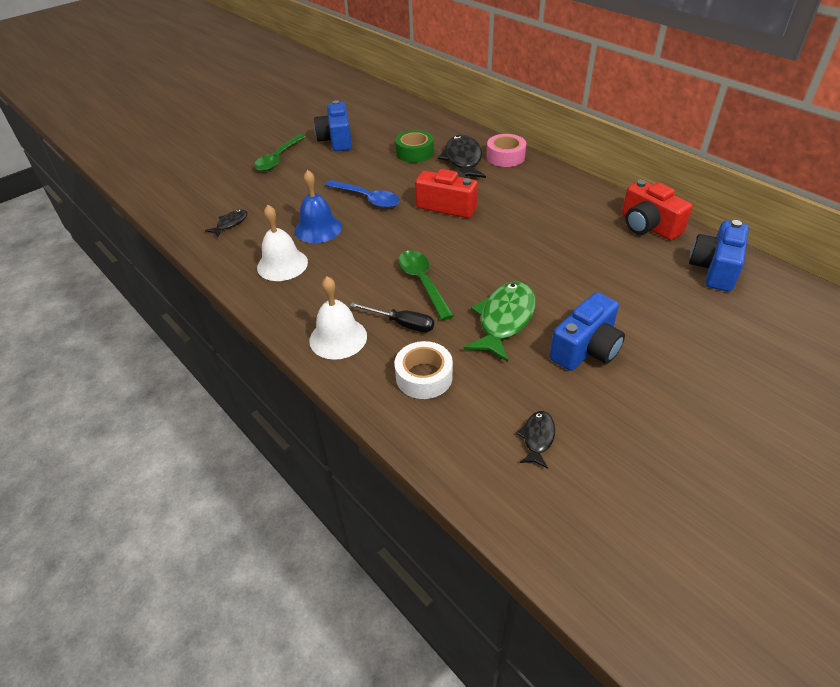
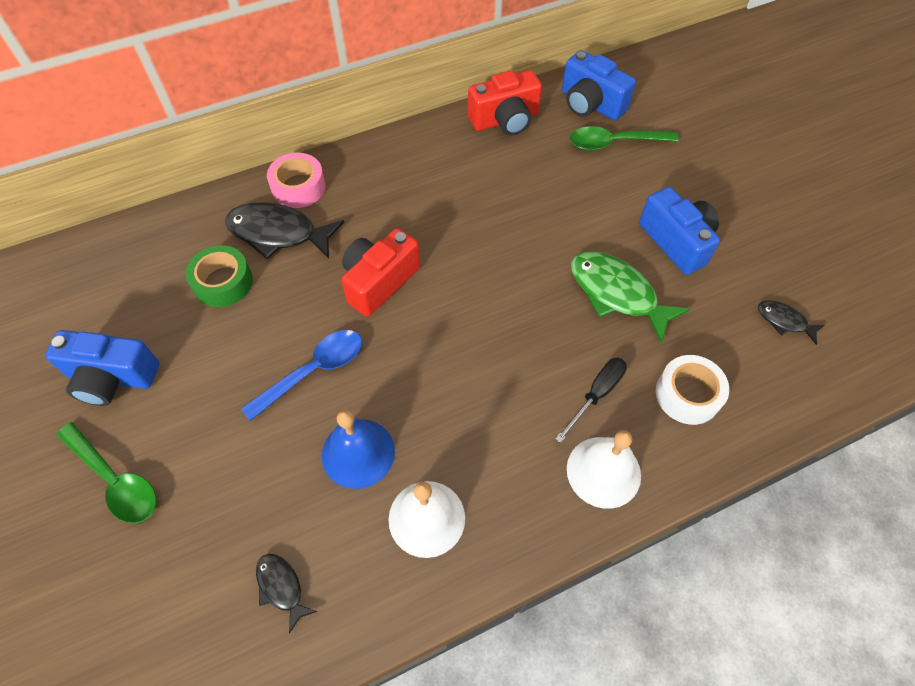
camera: 75 degrees left, 15 degrees up
(422, 282) = (527, 353): green spoon -> green spoon (614, 143)

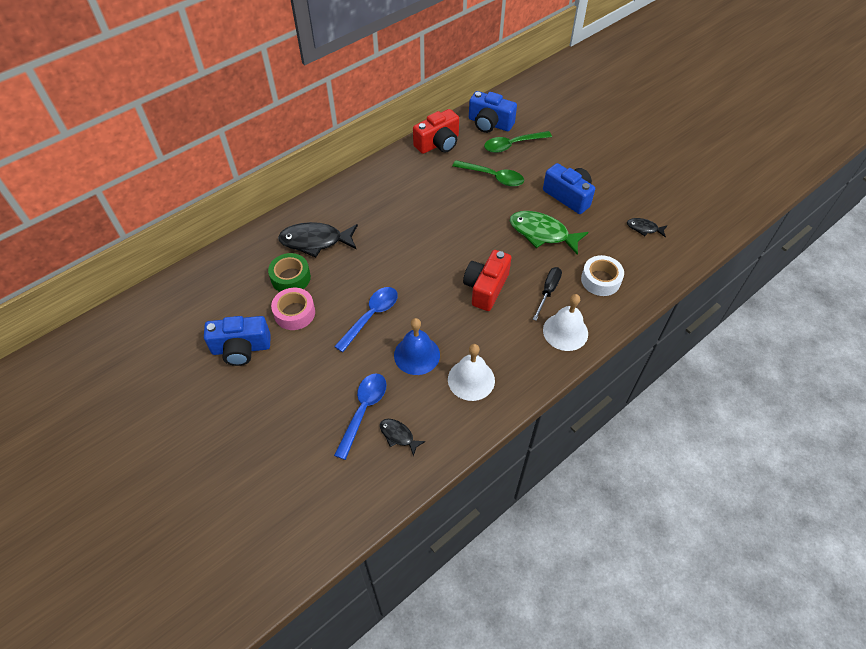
camera: 15 degrees left, 5 degrees down
(115, 480) = (270, 404): green spoon -> green spoon (493, 177)
(245, 528) = (363, 410): none -> blue spoon
(298, 187) = (317, 210): pink tape -> pink tape (294, 313)
(379, 282) = (393, 256): red camera -> red camera (486, 288)

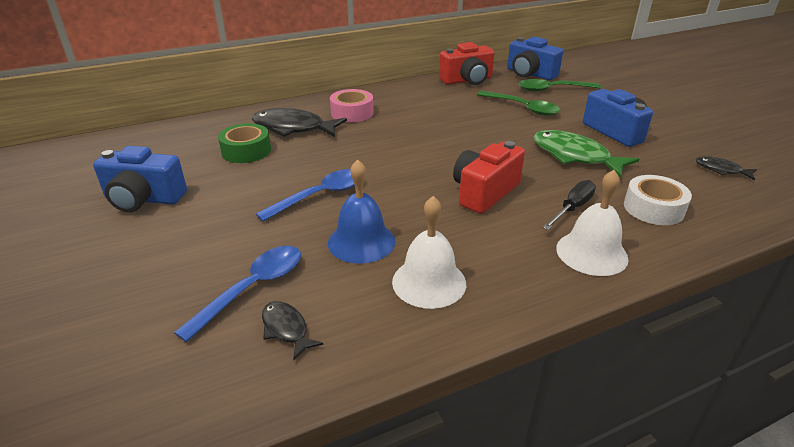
camera: 15 degrees right, 20 degrees down
(294, 313) = (229, 179): pink tape -> pink tape (352, 113)

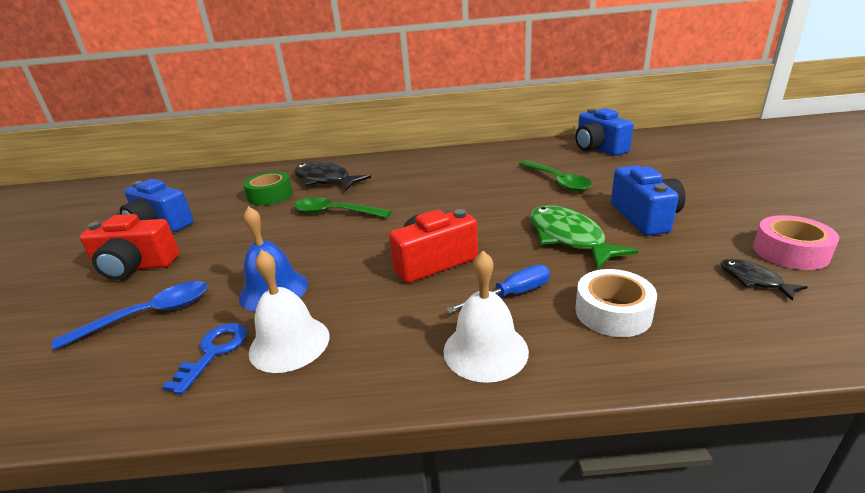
camera: 25 degrees right, 5 degrees down
(286, 329) = (132, 358): black fish -> none
(321, 195) = (285, 242): blue spoon -> none
(352, 113) = (387, 172): pink tape -> pink tape (790, 252)
(365, 304) = (214, 352): none -> blue key
(467, 80) = (524, 150): red camera -> red camera (136, 266)
(552, 89) = (609, 165): green spoon -> green spoon (334, 213)
(572, 208) = (511, 295): black screwdriver -> blue screwdriver

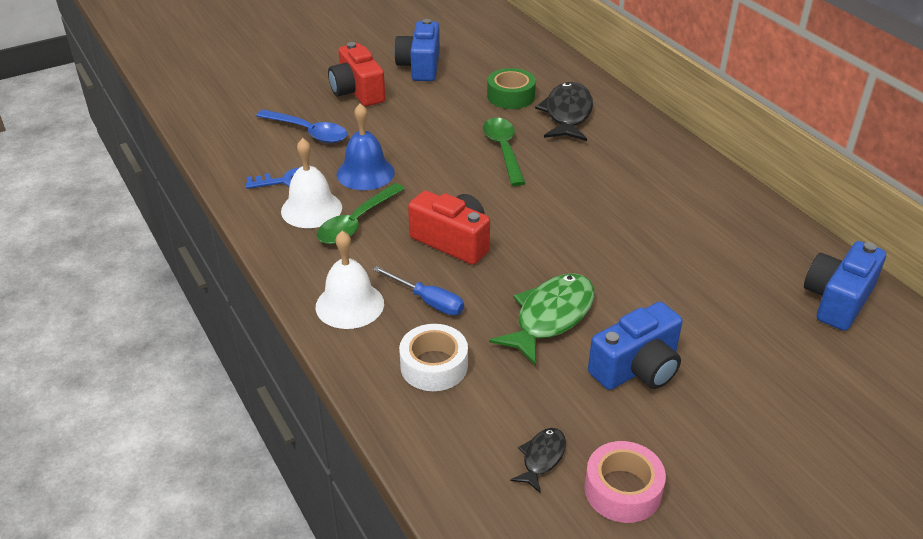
camera: 60 degrees right, 10 degrees up
(557, 181) = (689, 283): green spoon -> green spoon (356, 222)

